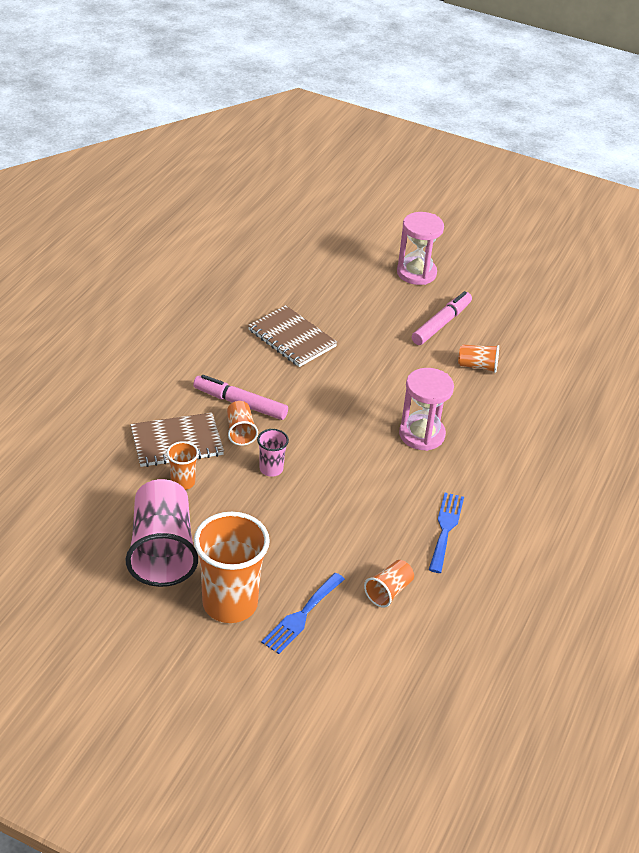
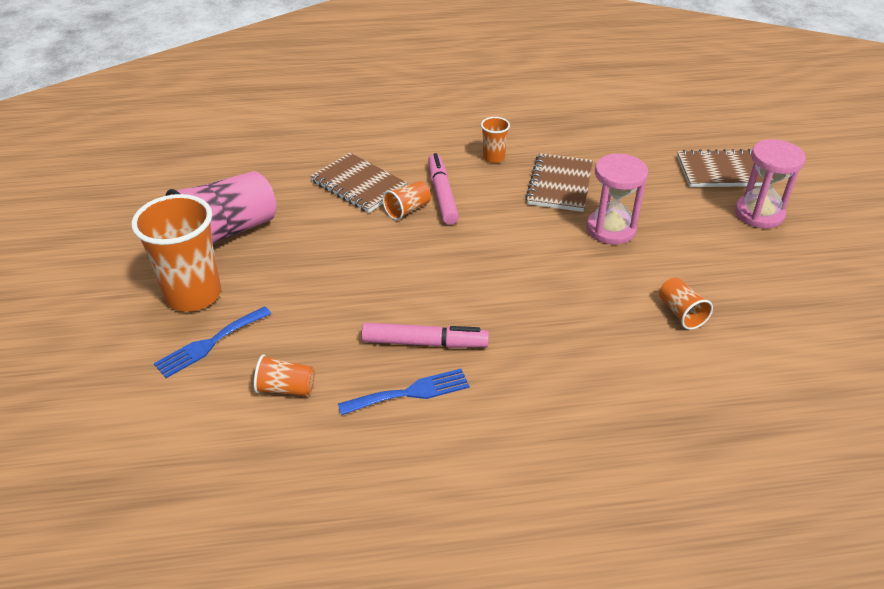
camera: 60 degrees right, 0 degrees up
(183, 482) = (315, 208): orange cup -> orange cup (493, 157)
(271, 469) = (379, 246): pink cup -> none
(301, 616) = (209, 344): blue fork -> blue fork turned 45 degrees counterclockwise
(356, 258) = (721, 171): none -> brown notebook
(421, 434) = (529, 317): pink hourglass -> pink hourglass (611, 229)
(441, 324) = (709, 261): pink marker -> pink marker (425, 343)

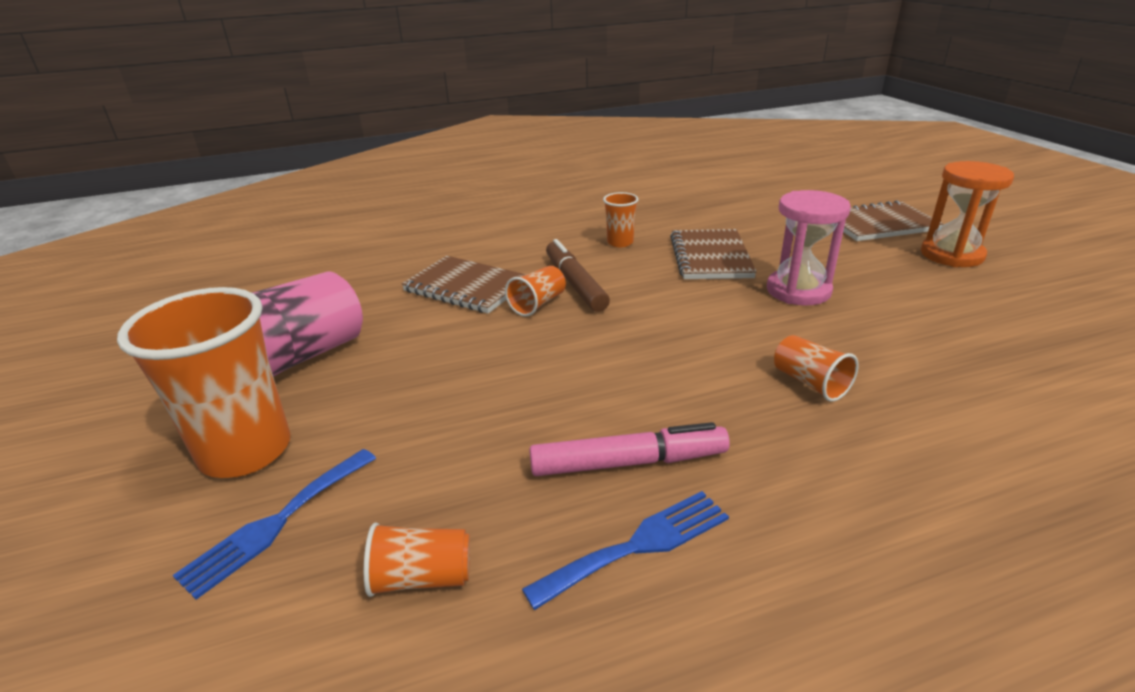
camera: 10 degrees left, 10 degrees down
(442, 195) = (575, 284): pink marker -> brown marker
(681, 313) = (953, 367): orange cup -> orange cup (810, 383)
(759, 214) = (951, 255): pink hourglass -> orange hourglass

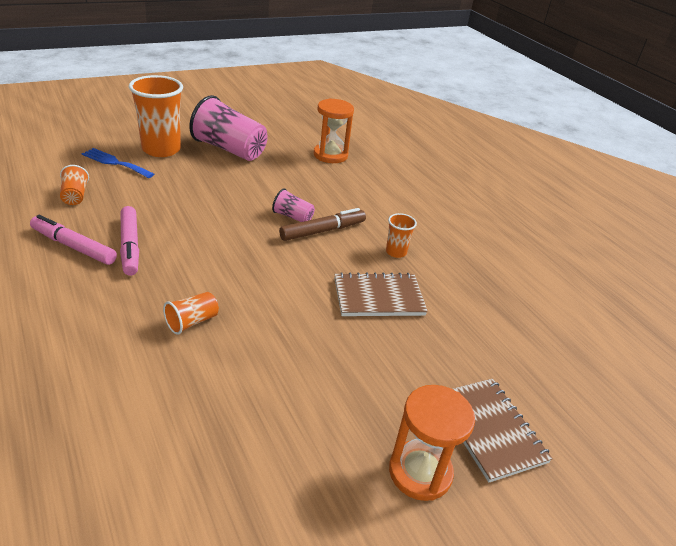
camera: 75 degrees right, 5 degrees up
(362, 270) = (330, 155): none -> orange hourglass
(466, 287) = (313, 190): brown notebook -> none
(538, 304) = (293, 217): orange cup -> pink cup
(638, 545) = (73, 246): blue fork -> pink marker
(798, 291) = (323, 339): pink hourglass -> none

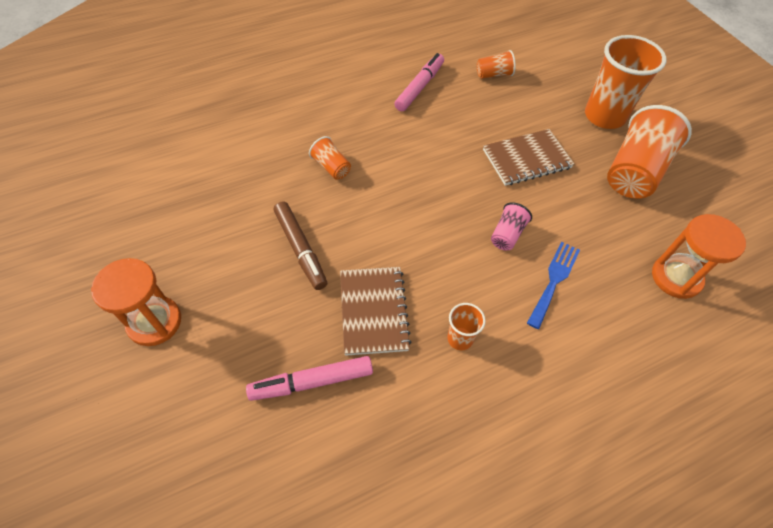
camera: 95 degrees right, 20 degrees up
(115, 163) = (561, 88): blue fork -> blue fork (554, 280)
(130, 246) = (426, 118): pink marker -> pink marker (312, 382)
(229, 149) = (634, 171): pink cup -> orange cup
(322, 231) = (486, 263): brown marker -> brown marker (301, 249)
(489, 430) = (186, 391): brown notebook -> brown notebook (527, 159)

